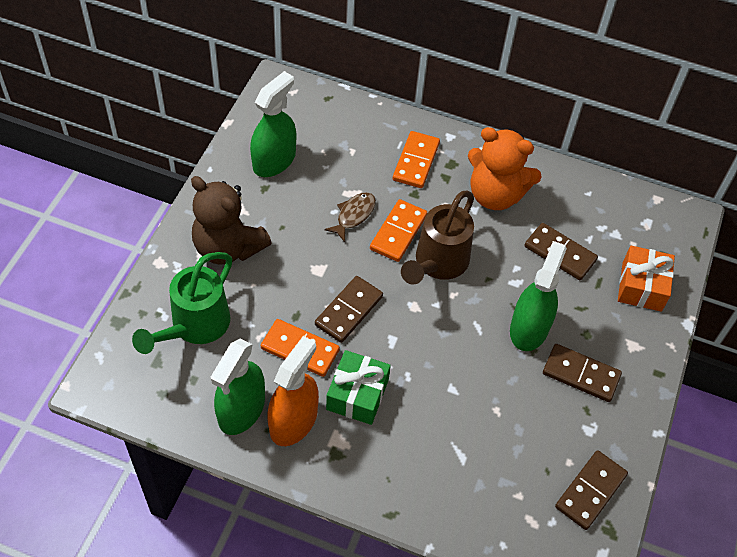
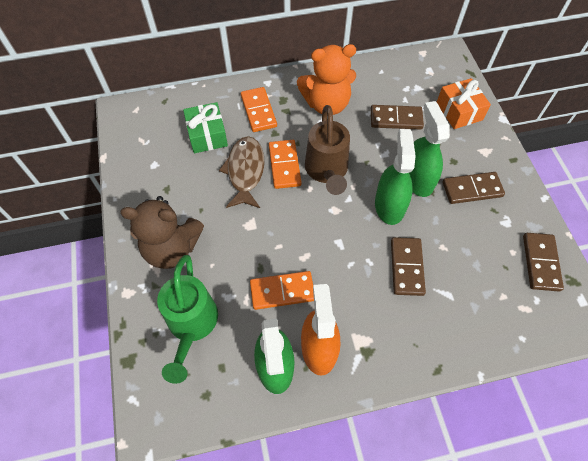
camera: 30 degrees left, 5 degrees up
(274, 160) = (159, 165): green spray bottle -> green spray bottle (389, 205)
(349, 311) = (294, 241): brown domino -> brown domino (407, 267)
(354, 215) = (245, 171): brown fish -> brown fish, size x1.59
(357, 394) = (347, 297): green gift -> green gift (207, 135)

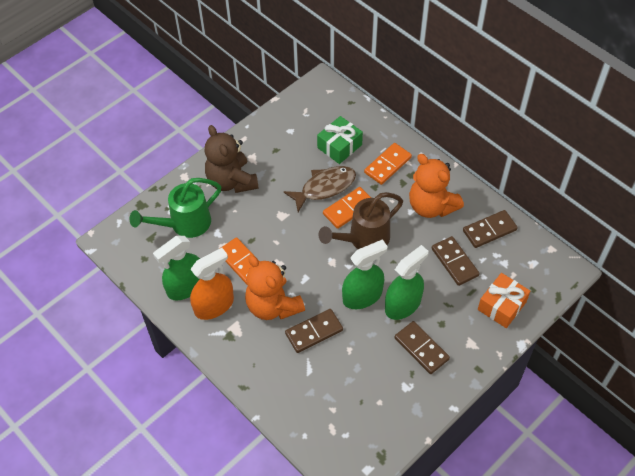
camera: 60 degrees right, 5 degrees down
(354, 289) = (273, 306): none -> orange teddy bear
(541, 263) = (383, 426): brown domino -> brown domino (489, 230)

